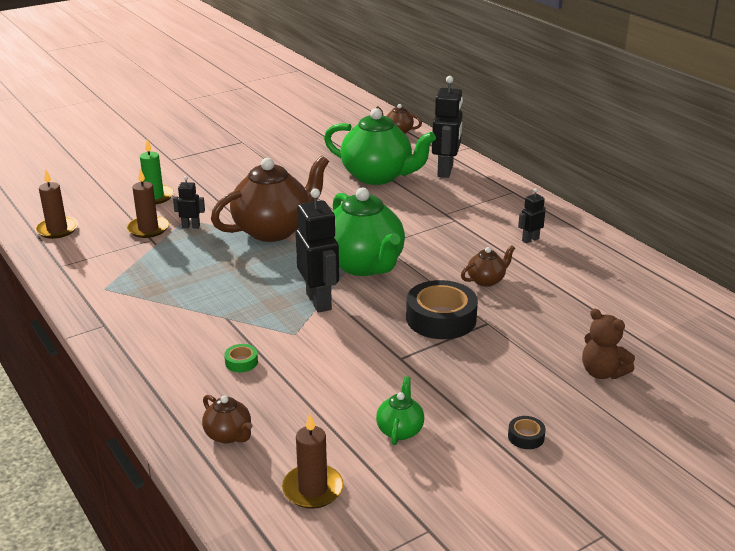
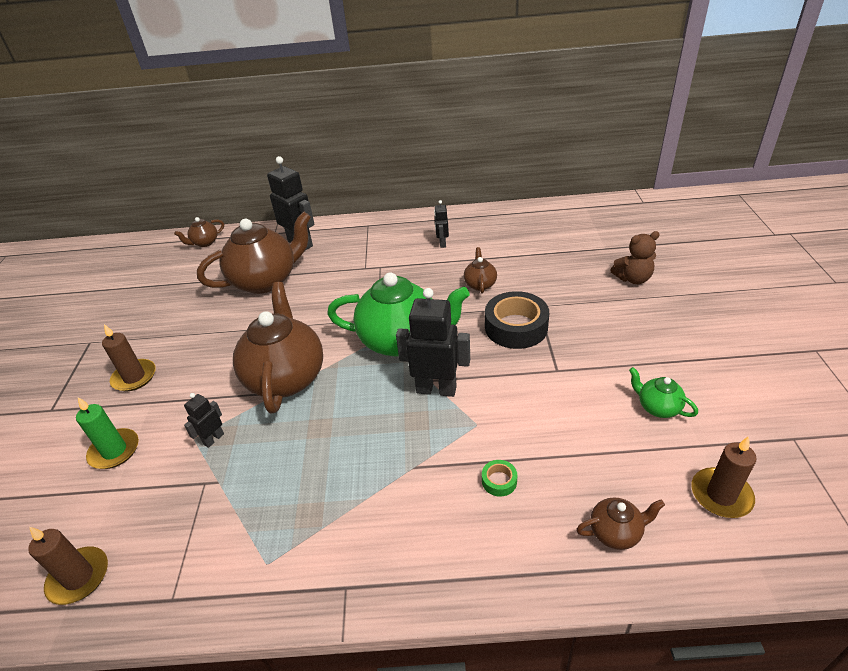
camera: 55 degrees left, 10 degrees up
(148, 229) = (178, 479): brown candle -> brown candle (134, 377)
(378, 176) = (266, 280): green teapot -> brown teapot
(526, 437) = (693, 343): black tape -> none

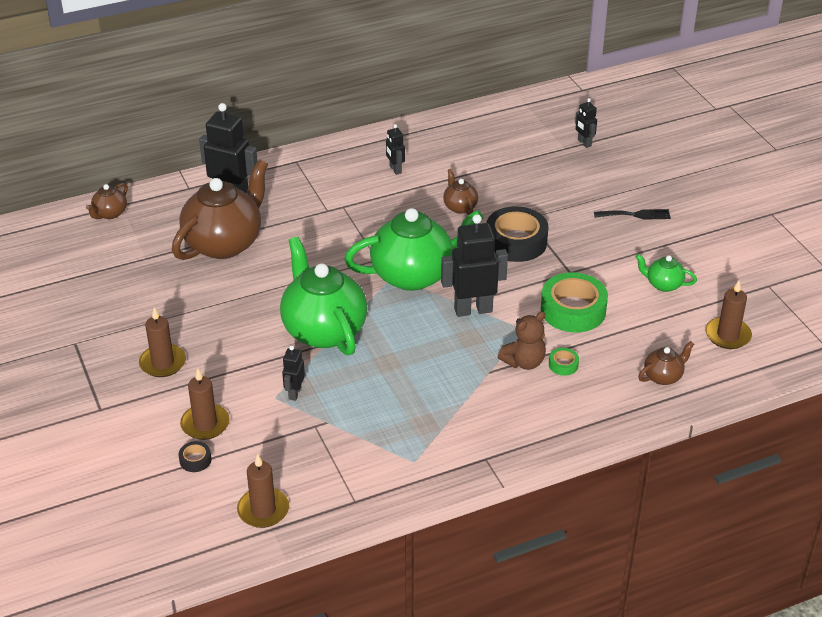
camera: 25 degrees left, 0 degrees up
(73, 490) = (195, 460): none -> black tape
(114, 451) = (205, 424): green candle -> brown candle
(286, 377) = (323, 330): brown teapot -> green teapot
(541, 414) = (573, 310): none -> green tape
(626, 246) = (584, 143): none -> black robot
(633, 279) = (603, 176): brown teddy bear -> brown teddy bear (524, 362)
(653, 323) = (636, 215): none -> black fork

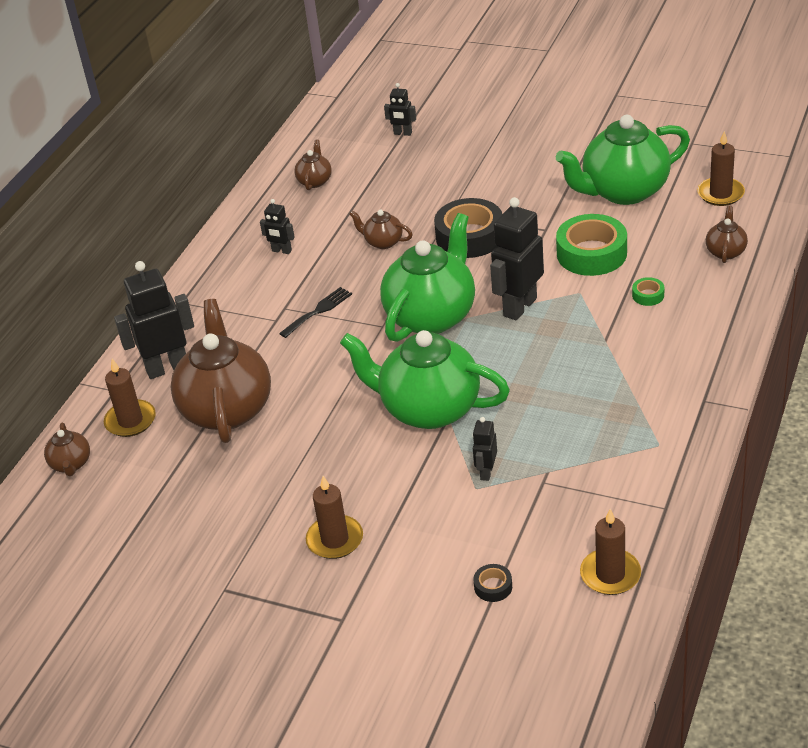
camera: 40 degrees left, 0 degrees up
(205, 424) = (454, 554): brown candle -> brown candle (130, 421)
(294, 393) = (486, 472): black robot -> black robot turned 45 degrees clockwise
(482, 138) = (315, 181): none -> brown teapot
(524, 362) = (618, 314): brown teddy bear -> none
(636, 215) = (525, 158): black fork -> black fork (318, 311)
(663, 284) = (623, 191): green teapot -> green teapot, size x2.24

